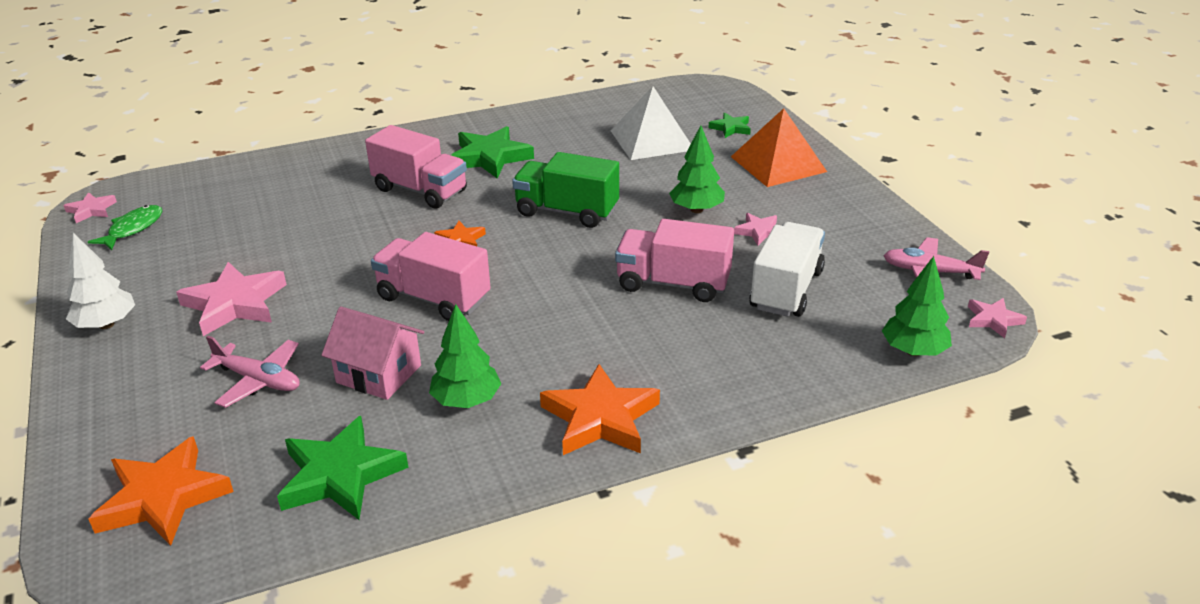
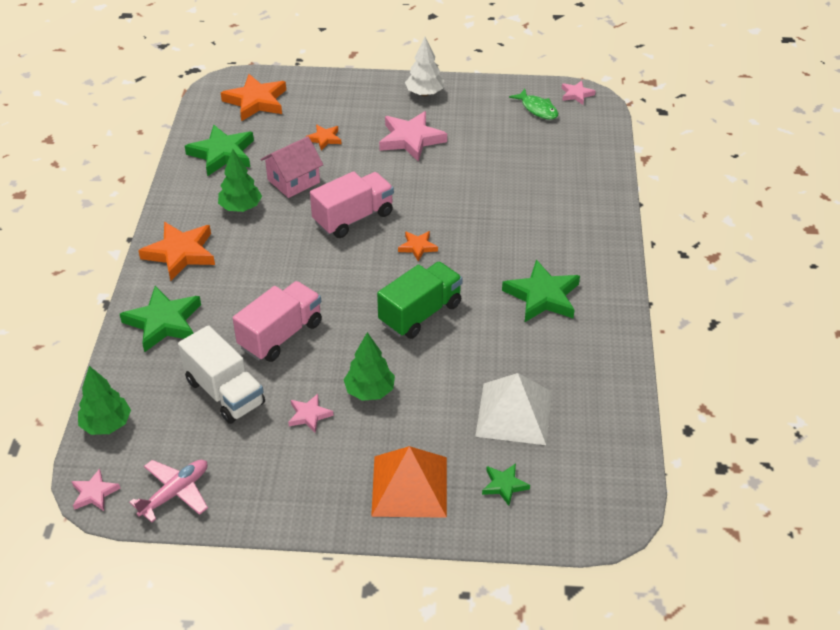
camera: 115 degrees right, 10 degrees up
(258, 380) = (324, 139): pink plane -> orange star
(420, 190) = (508, 244): pink truck -> none
(732, 377) = (164, 322): none -> green star

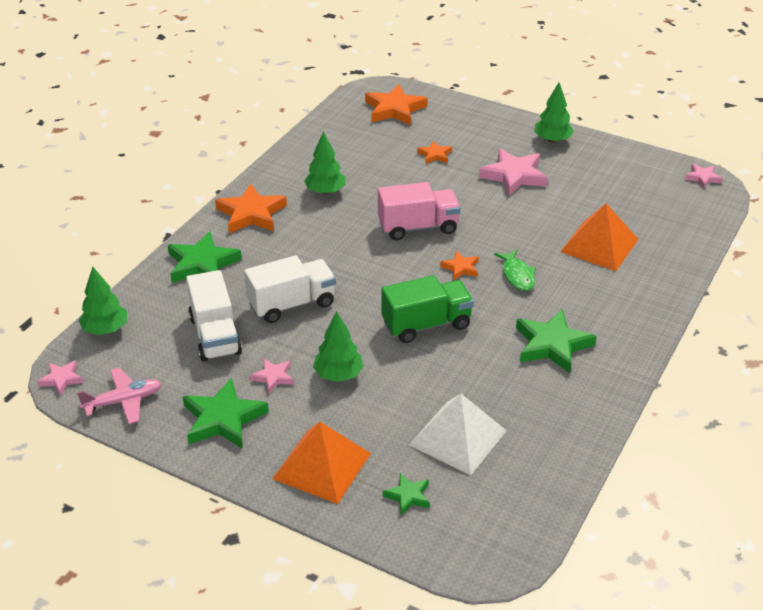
camera: 25 degrees right, 5 degrees down
(222, 154) = (338, 144): green star -> green star (223, 419)
(281, 335) = (292, 304): pink truck -> white truck
(293, 181) = (385, 182): pink house -> none
(424, 93) = (552, 140): white tree -> green tree
(526, 186) = (599, 245): none -> orange pyramid
(537, 109) = (654, 181): green fish -> green fish (517, 275)

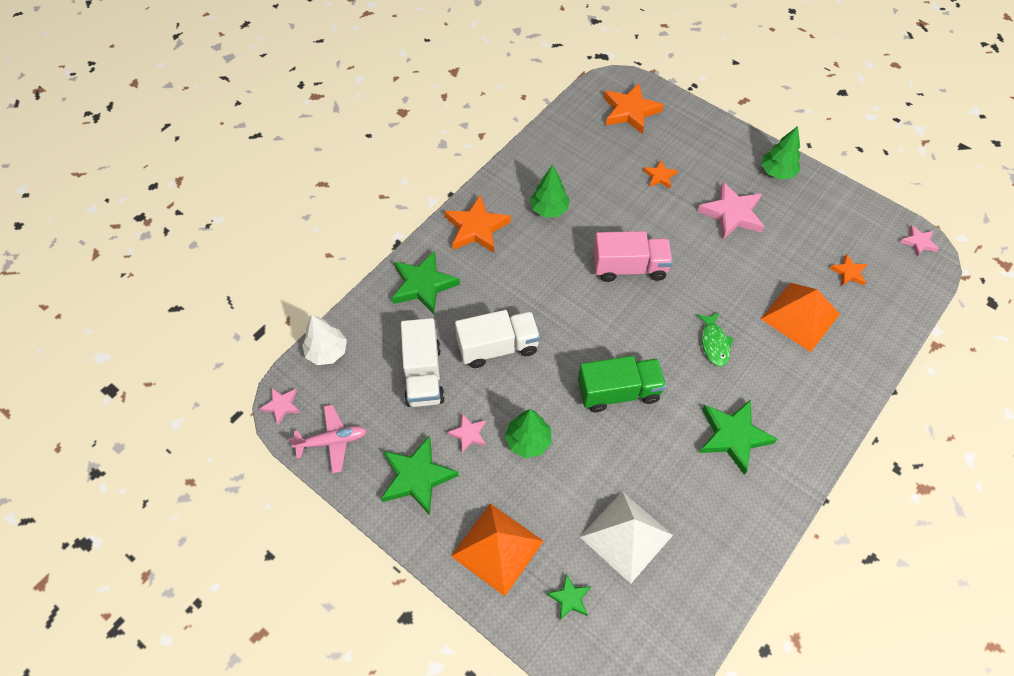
camera: 10 degrees right, 20 degrees up
(105, 329) = (327, 352): green tree -> white tree
(460, 268) = (662, 325): orange star -> orange star (848, 272)

